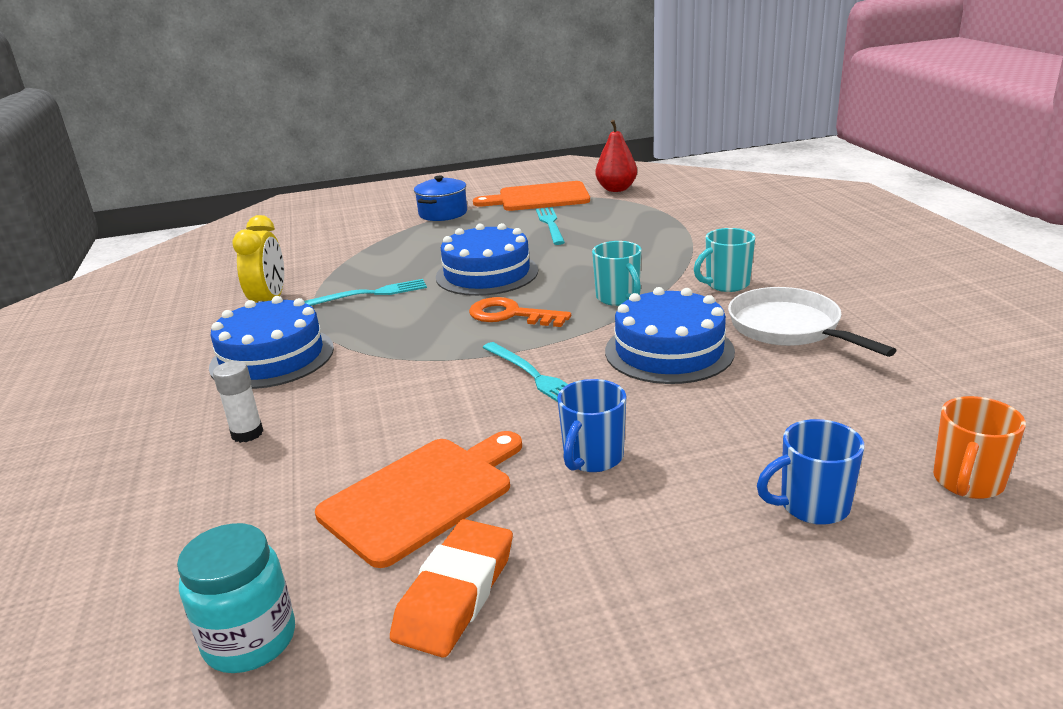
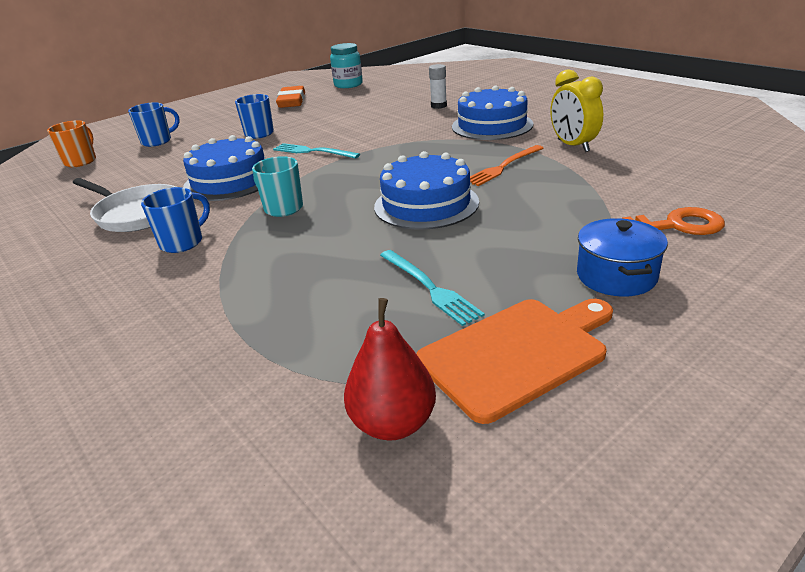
camera: 155 degrees right, 5 degrees up
(370, 294) = (503, 167): turquoise fork -> orange fork
(422, 496) = (327, 111): orange cutting board -> none
(510, 315) = (363, 177): orange key -> orange key (675, 225)
(726, 284) = (183, 242): turquoise mug -> blue mug

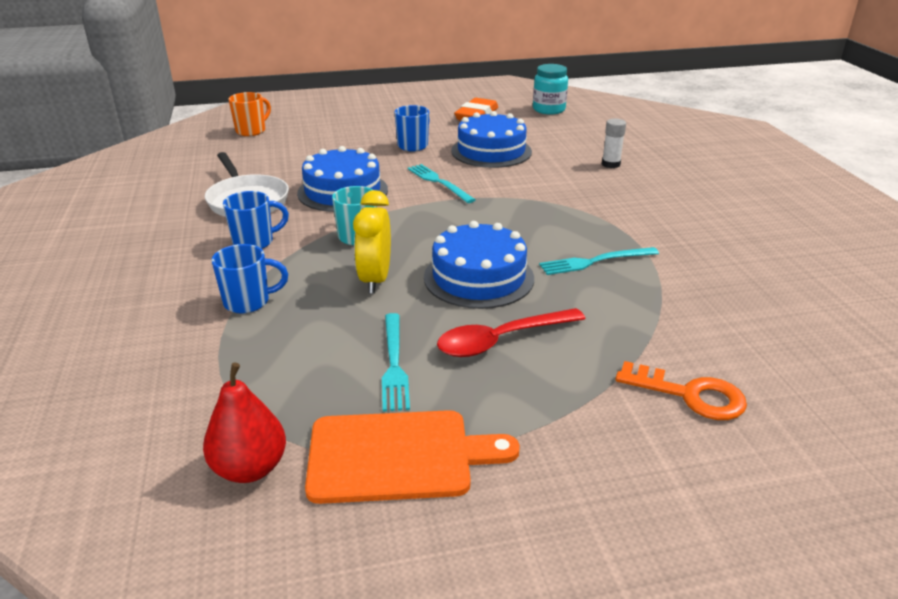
camera: 25 degrees right, 0 degrees up
(157, 141) = (324, 128): blue mug -> blue mug (248, 302)
(492, 125) = (639, 207): blue cake -> blue cake (491, 151)
(497, 239) = (501, 340): none -> red spoon
(503, 167) = (595, 261): orange fork -> turquoise fork
(573, 146) = (696, 261): yellow clock -> yellow clock (375, 280)
(616, 276) = (566, 423): blue pot -> none

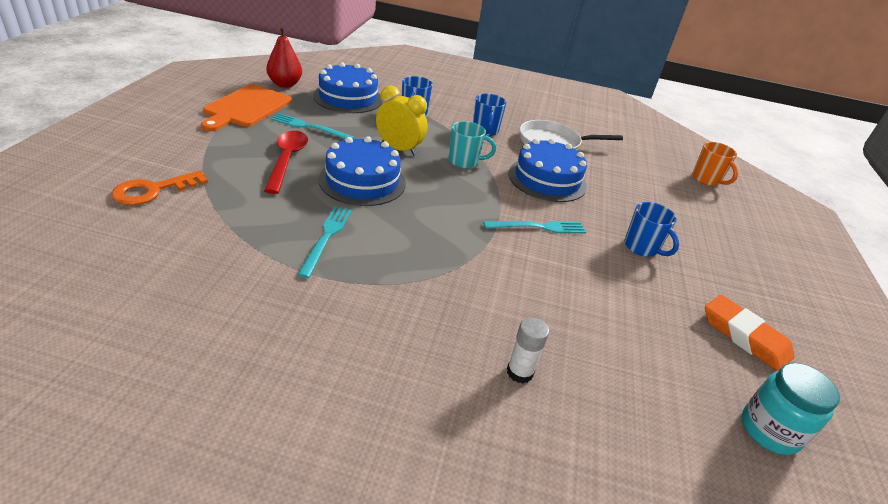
camera: 110 degrees right, 5 degrees up
(491, 151) = (606, 292): blue cake -> blue cake (348, 98)

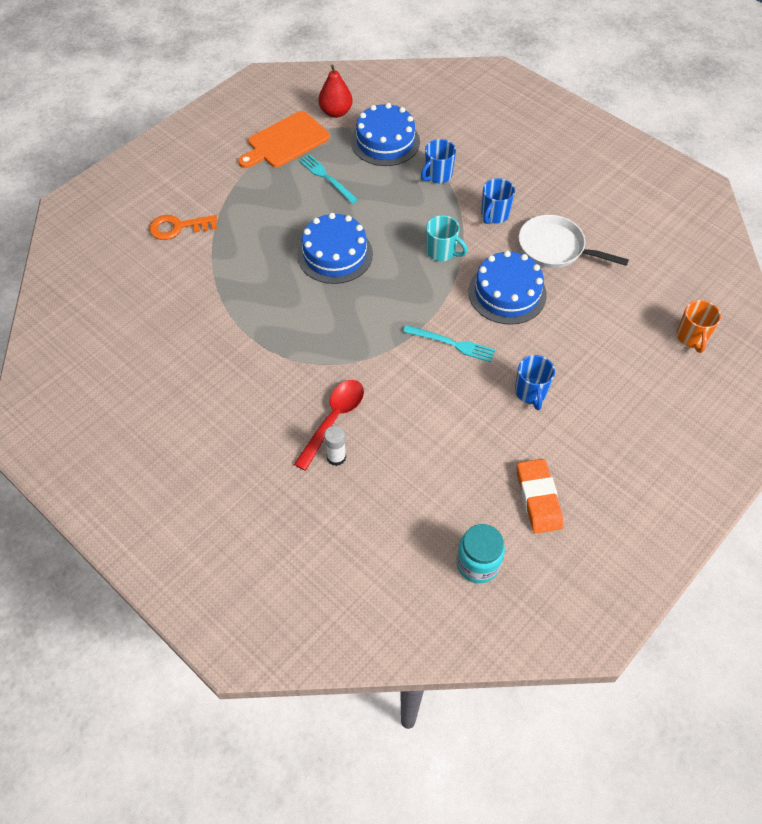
camera: 35 degrees right, 20 degrees up
(287, 160) = (287, 216): red spoon -> red spoon (333, 420)
(326, 237) = (274, 305): turquoise fork -> none
(399, 149) = (391, 222): yellow clock -> none

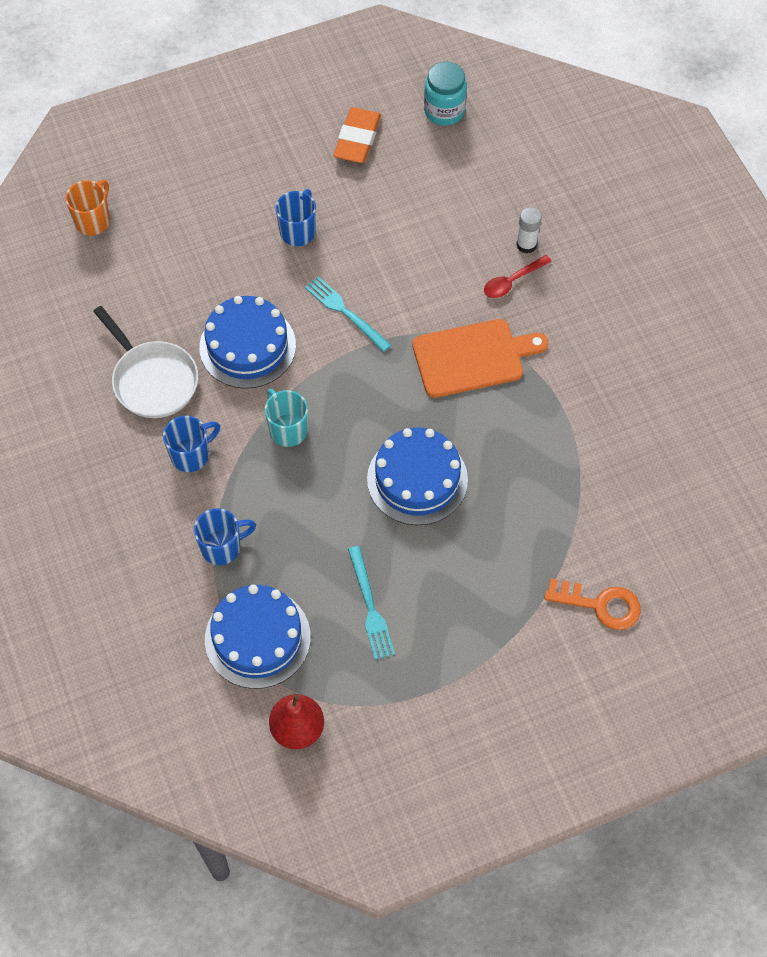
camera: 155 degrees left, 5 degrees up
(285, 141) = (397, 701): orange cutting board -> orange cutting board (473, 358)
(333, 420) = (512, 281): red spoon -> red spoon, size x0.65

